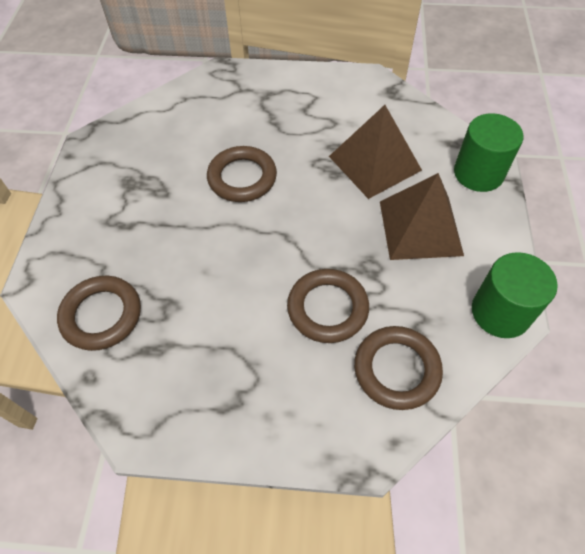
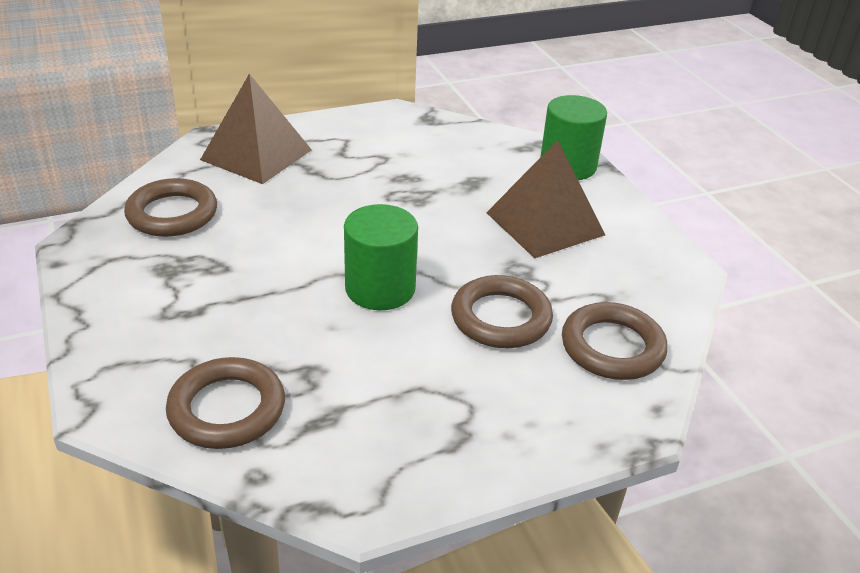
camera: 30 degrees left, 20 degrees down
(242, 178) = (313, 229): brown ring -> brown ring (172, 214)
(375, 163) = (456, 181): brown pyramid -> brown pyramid (256, 154)
(500, 312) = (674, 270): green cylinder -> green cylinder (380, 288)

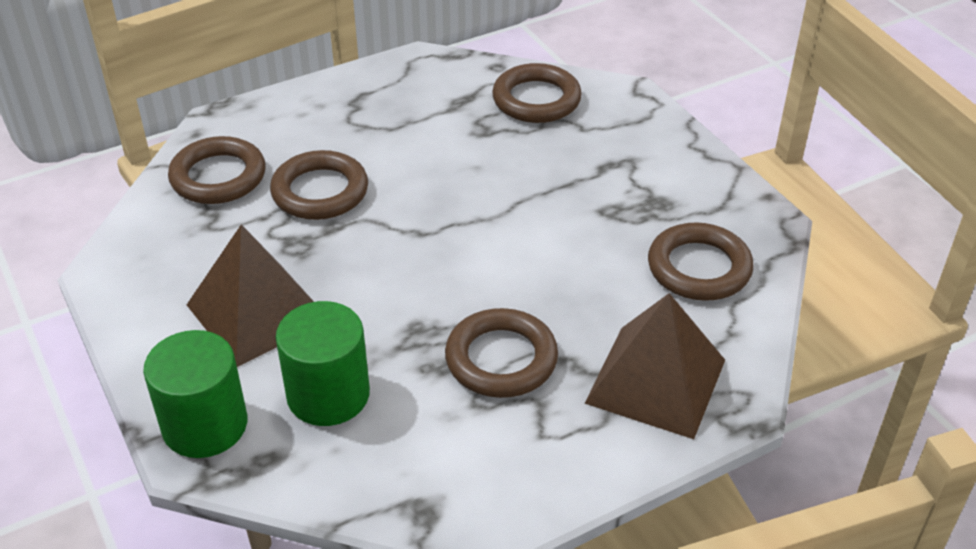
camera: 175 degrees right, 5 degrees up
(360, 176) = (501, 359): none -> brown ring
(380, 288) = (440, 207): green cylinder -> green cylinder (328, 395)

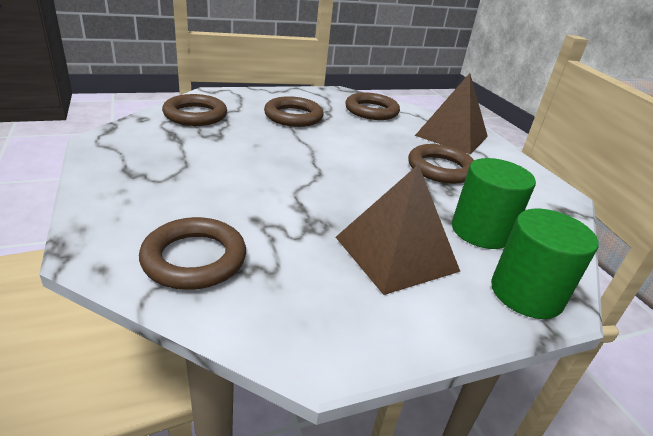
camera: 85 degrees left, 10 degrees down
(320, 191) = (250, 206): brown ring -> brown ring (293, 116)

